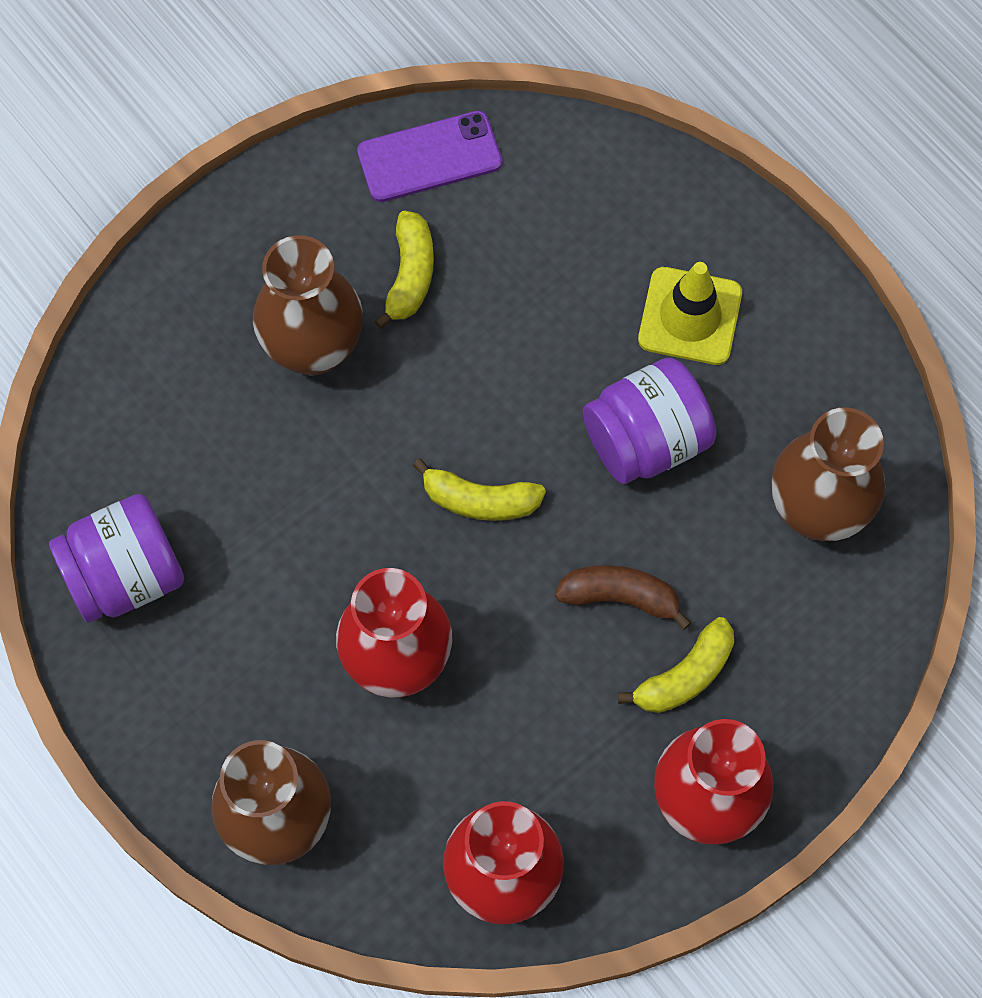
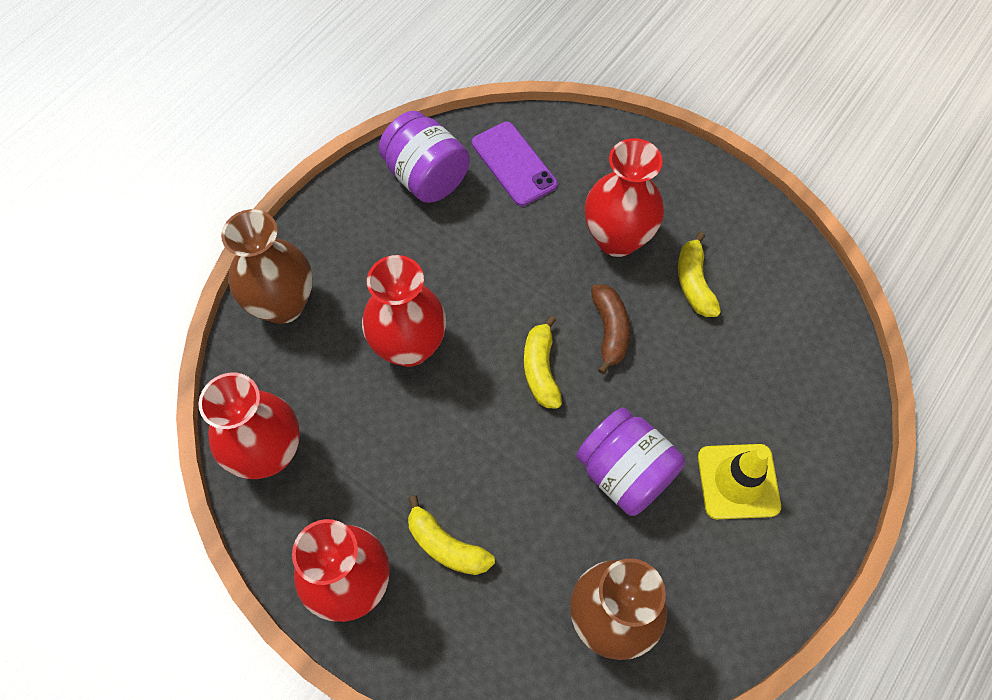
camera: 75 degrees right, 5 degrees down
(313, 348) = (617, 239): brown vase -> red vase
(410, 275) = (694, 283): yellow banana -> yellow banana turned 90 degrees clockwise
(429, 157) = (789, 272): purple phone -> purple phone (514, 164)
(620, 597) = (495, 484): brown banana -> brown banana (609, 330)

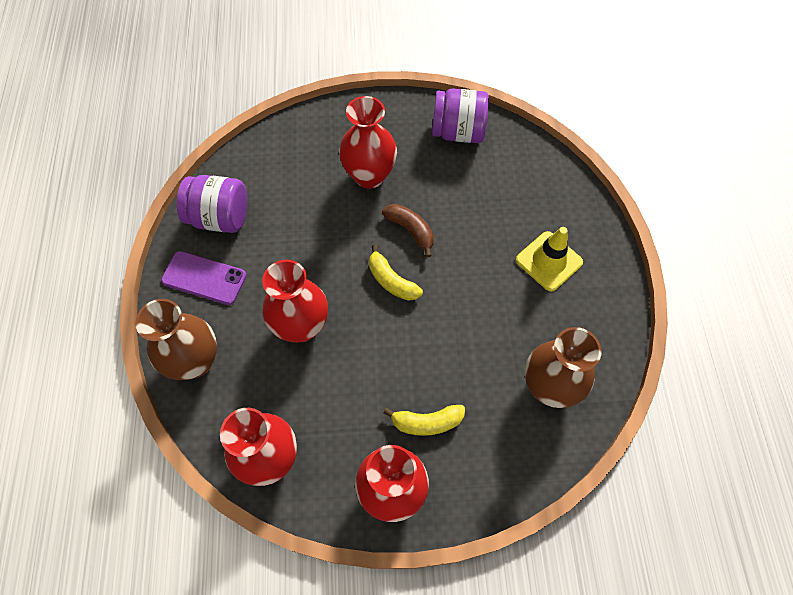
camera: 40 degrees left, 0 degrees up
(514, 164) = (269, 173): purple phone -> purple phone (204, 278)
(625, 473) = (488, 302): purple jar -> purple jar (458, 132)
(694, 283) = (433, 171): yellow banana -> none

